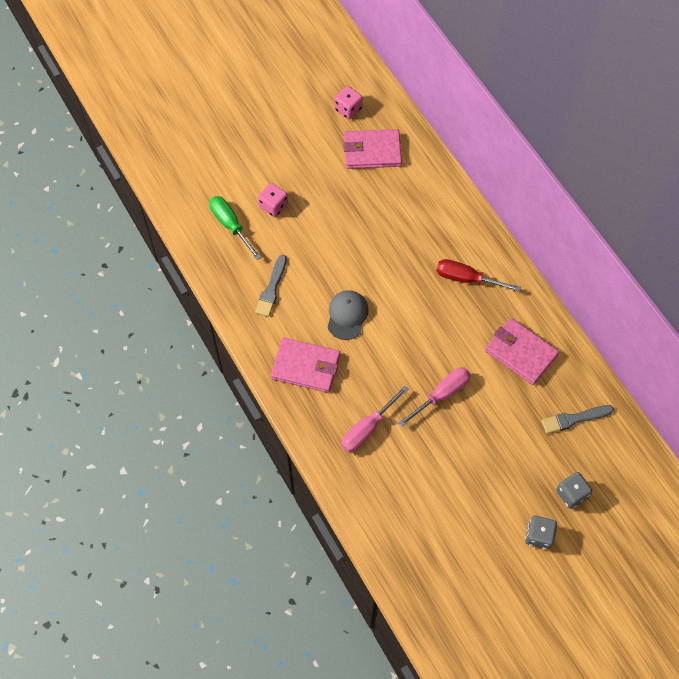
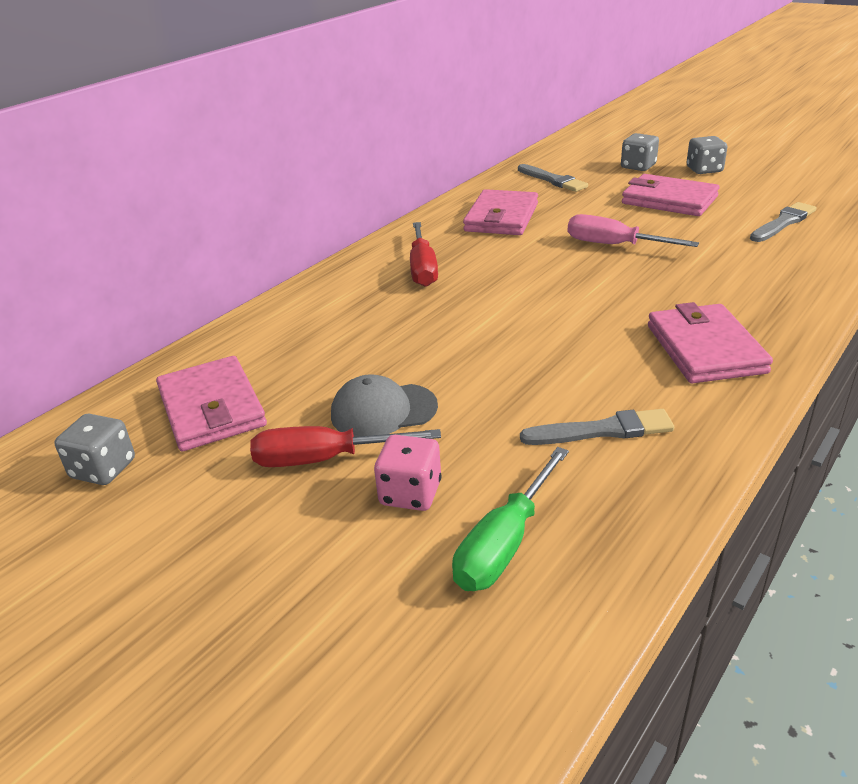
camera: 110 degrees left, 30 degrees down
(311, 183) = (323, 459): none -> red screwdriver
(347, 315) = (574, 339): grey cap -> grey cap (383, 411)
(348, 109) = (103, 469): pink dice -> grey dice
(367, 429) = (729, 277): pink screwdriver -> none
(418, 514) = (783, 223): none -> grey brush
(493, 471) = (669, 200): none -> pink wallet

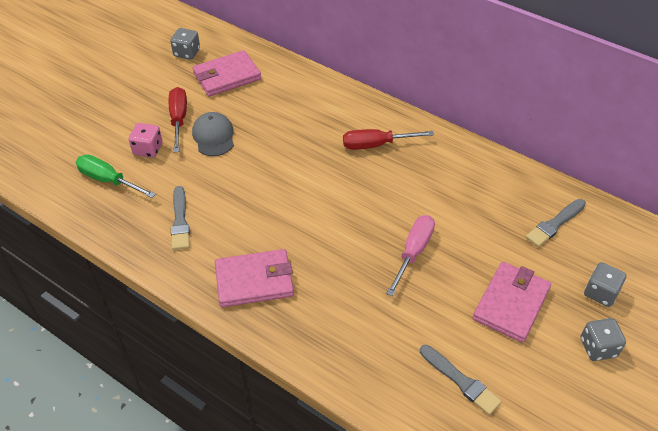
camera: 85 degrees right, 15 degrees up
(501, 217) = (466, 187): pink wallet -> none

